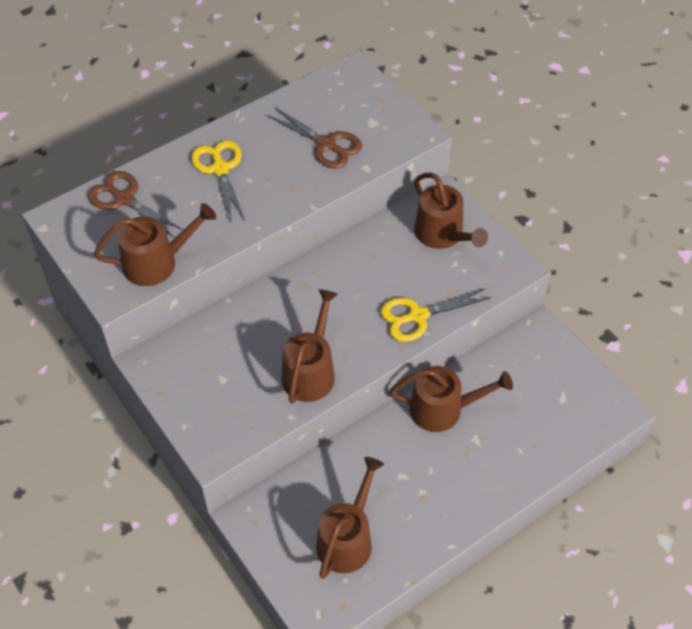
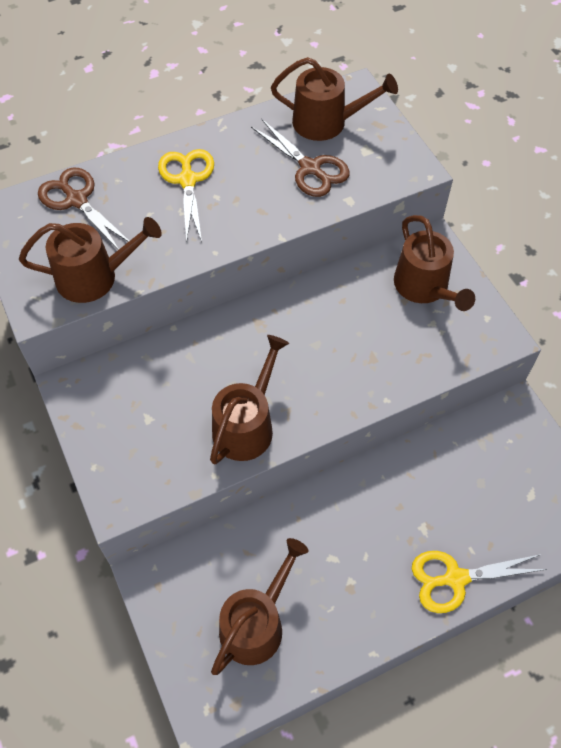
camera: 10 degrees right, 5 degrees up
(418, 316) = (380, 378): yellow scissors -> yellow scissors (455, 578)
(443, 409) = (392, 486): brown watering can -> brown watering can (326, 122)

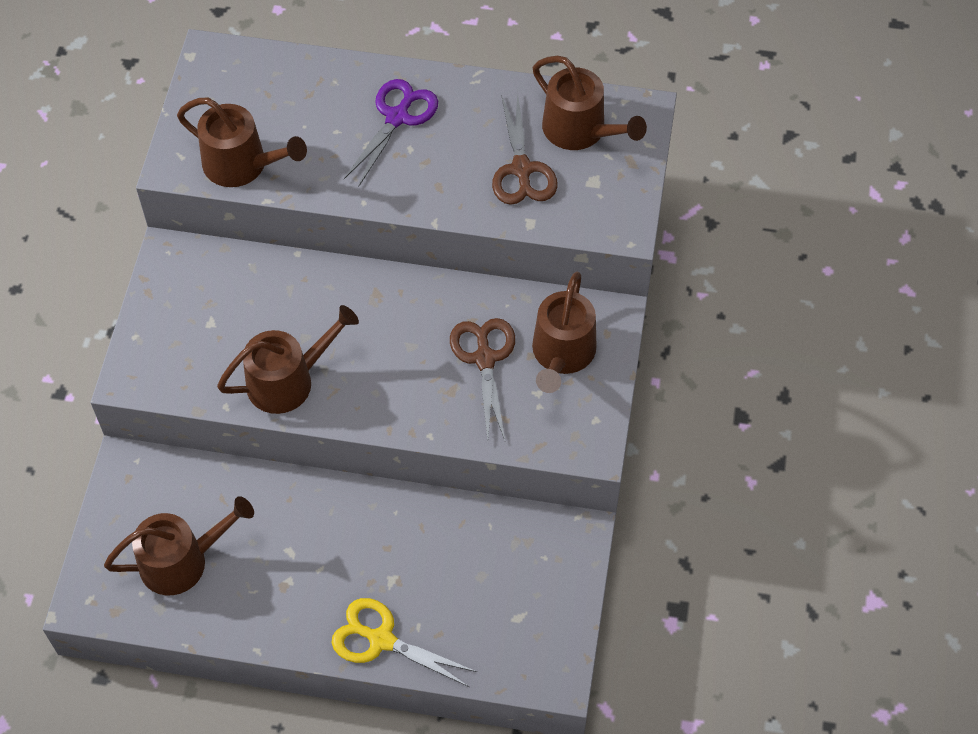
camera: 35 degrees right, 0 degrees up
(76, 200) = (283, 82): brown scissors -> brown scissors (484, 359)
(187, 180) = (397, 117): yellow scissors -> purple scissors

